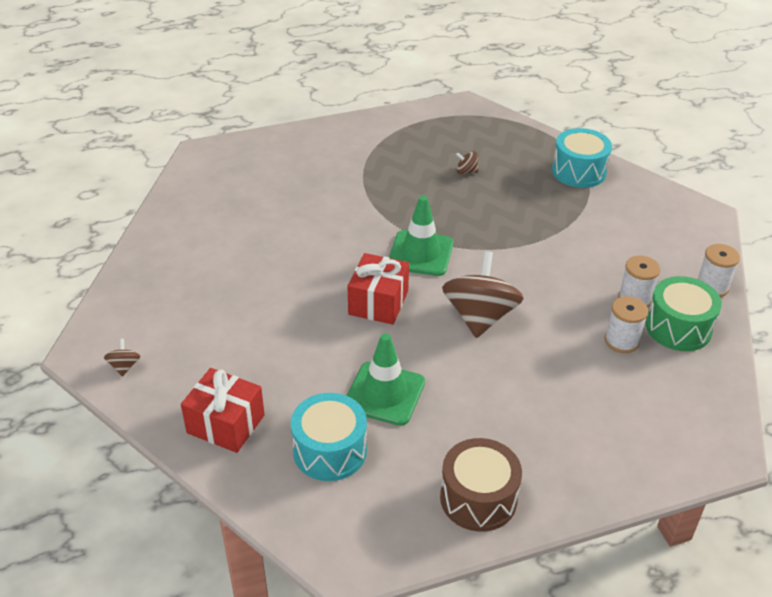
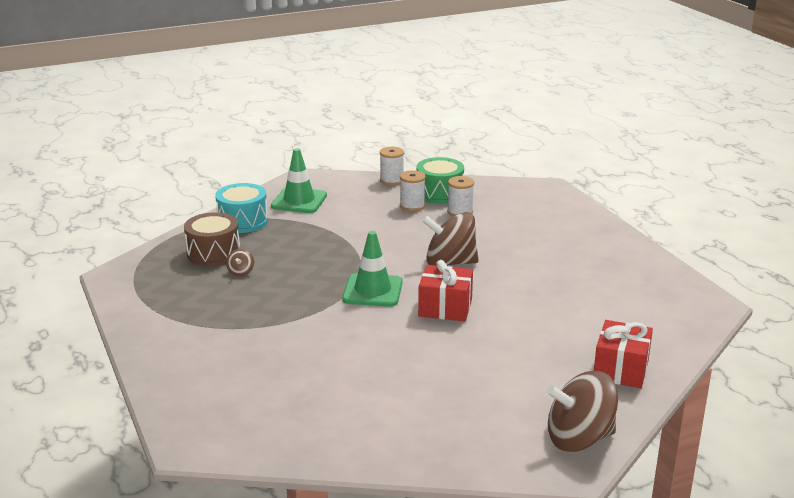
camera: 95 degrees left, 15 degrees down
(124, 366) = (579, 438): brown spinning top -> brown spinning top, size x2.41
(330, 451) = (622, 319): turquoise drum -> none
(384, 393) = (552, 299): green traffic cone -> green traffic cone (299, 201)
(478, 498) = (632, 261): brown drum -> brown drum (213, 253)

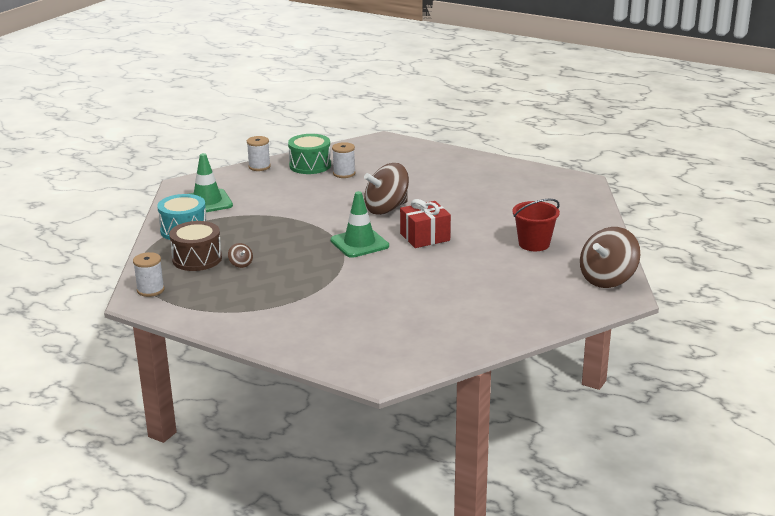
camera: 35 degrees left, 0 degrees up
(412, 206) = (302, 180): white spool -> white spool (150, 290)
(551, 360) = (534, 244): none -> red bucket
(620, 369) = (580, 235): red gift -> none

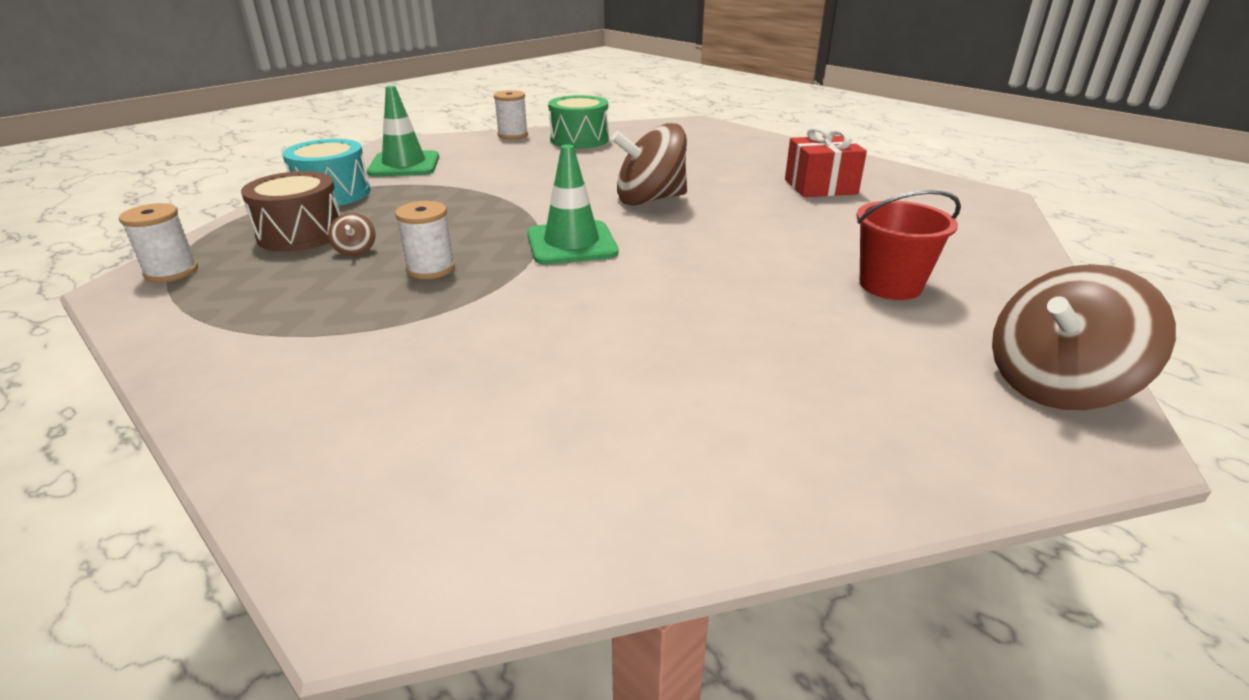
camera: 15 degrees right, 5 degrees up
(344, 173) = (618, 152): white spool -> white spool (431, 269)
(425, 237) = (688, 247): red gift -> red gift (820, 187)

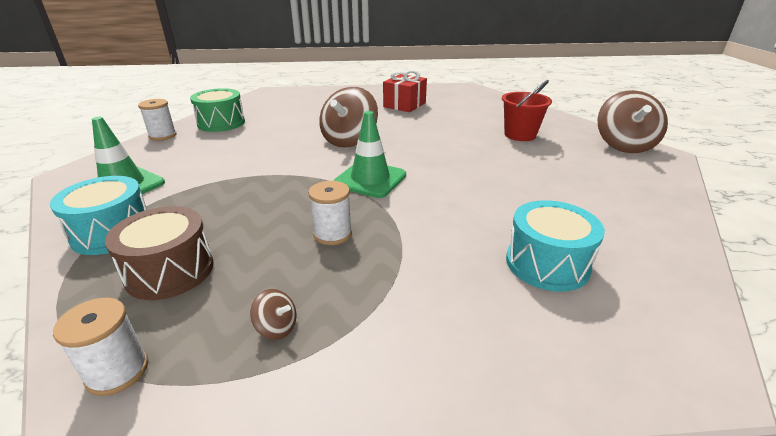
camera: 50 degrees left, 0 degrees up
(355, 250) = (250, 254): brown spinning top -> brown spinning top (276, 327)
(515, 408) = (547, 264): none -> turquoise drum

